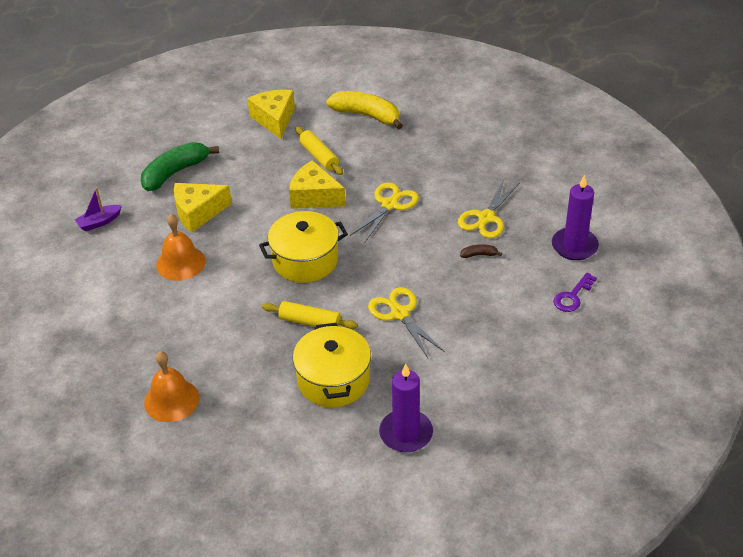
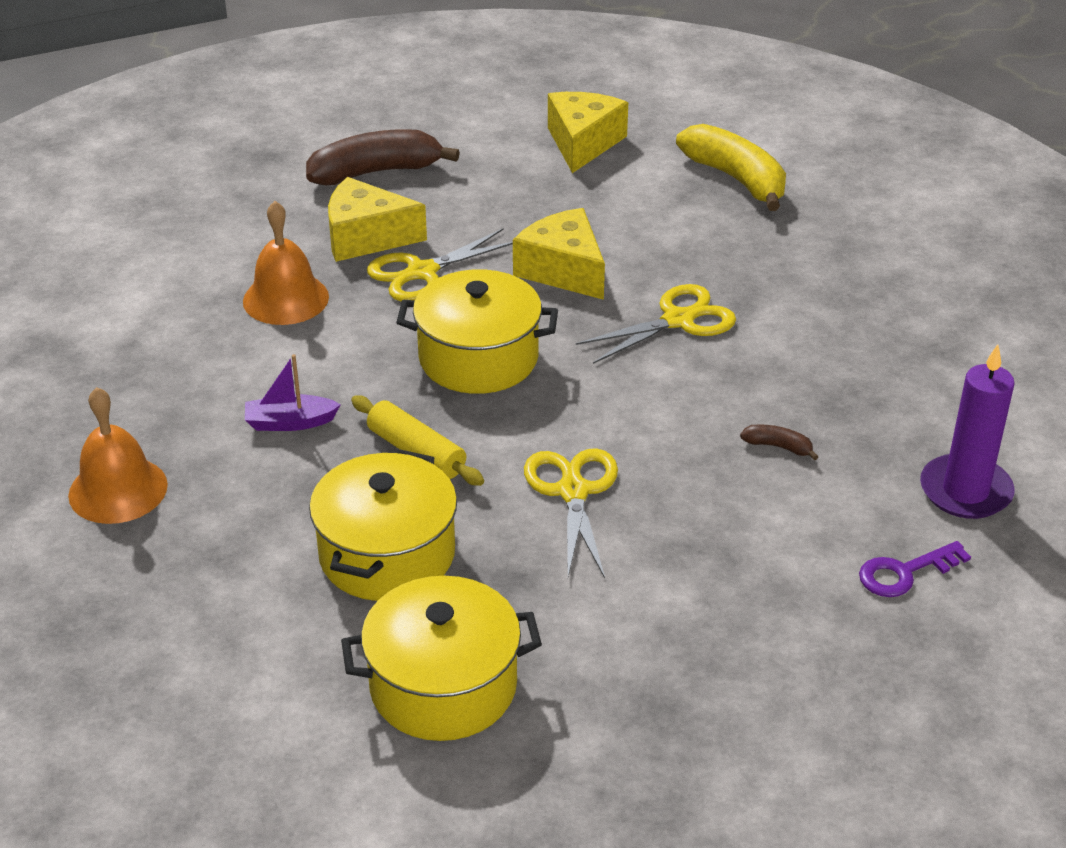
camera: 25 degrees right, 5 degrees down
(99, 222) = (214, 205): purple boat -> purple boat (290, 422)
(175, 172) = (376, 172): green banana -> brown banana
(319, 156) = (614, 215): yellow rolling pin -> none
(406, 433) = (443, 686): purple candle -> yellow pot
(486, 218) = (832, 393): yellow scissors -> yellow scissors (422, 272)

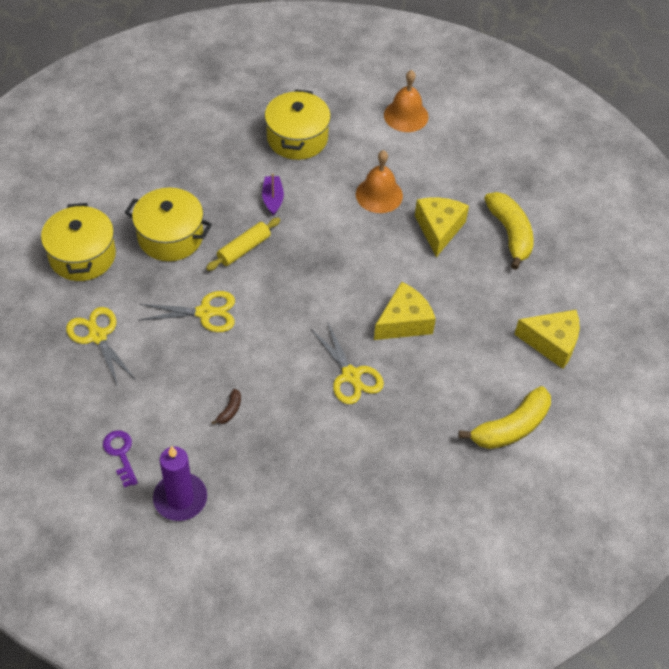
camera: 90 degrees right, 15 degrees up
(118, 489) = (230, 139): orange bell -> orange bell (406, 115)
(376, 172) = (510, 234): brown banana -> yellow banana
(422, 272) = (402, 254): yellow scissors -> yellow scissors (97, 336)
(478, 358) = (320, 277): yellow pot -> yellow pot (297, 138)

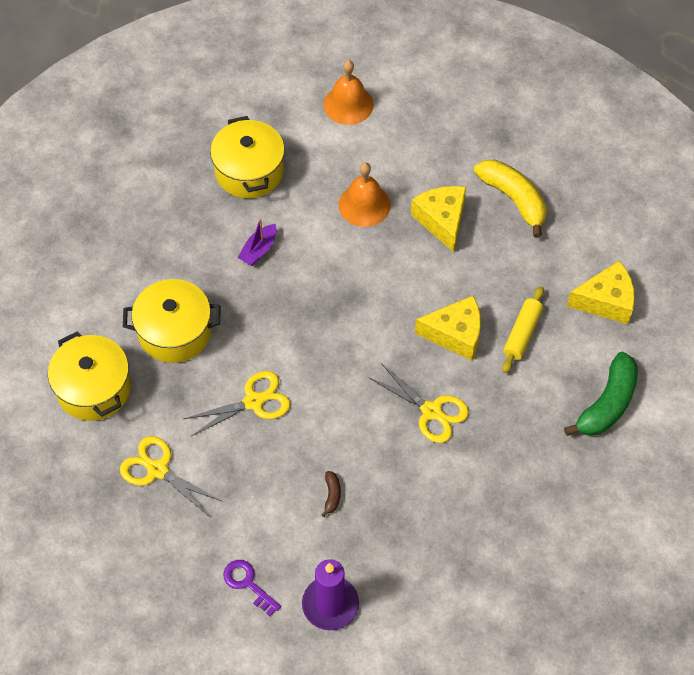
camera: 20 degrees left, 5 degrees up
(244, 249) = (257, 317): yellow rolling pin -> yellow rolling pin (522, 334)
(272, 199) = (258, 250): purple boat -> purple boat turned 120 degrees counterclockwise
(404, 322) = (455, 334): yellow cheese -> yellow cheese turned 60 degrees clockwise
(510, 427) = (607, 404): yellow banana -> green banana

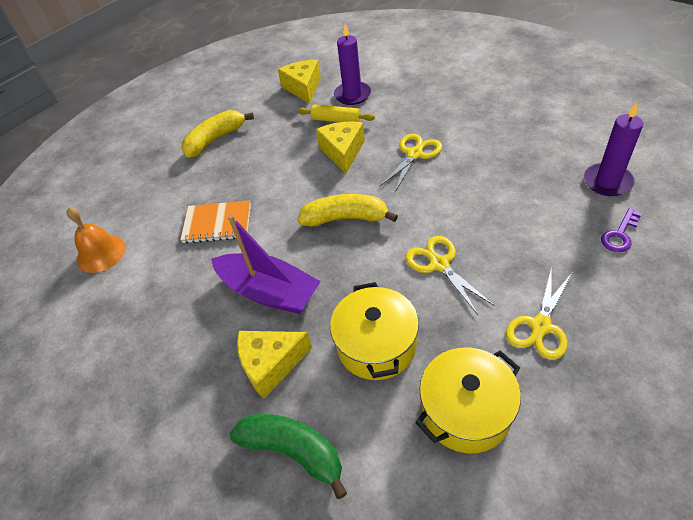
camera: 90 degrees left, 10 degrees down
(249, 171) = (172, 318): yellow pot -> none
(258, 250) = (269, 292): purple boat -> purple boat, size x2.15
(332, 495) = (511, 197): brown banana -> none
(341, 325) = (346, 218): none -> yellow banana
(364, 205) = (217, 224): orange bell -> orange notebook
(442, 220) = (235, 174): yellow cheese -> yellow cheese (271, 365)
(574, 359) = (352, 95): none -> purple candle
(607, 404) = (385, 78): green banana -> green banana (294, 451)

